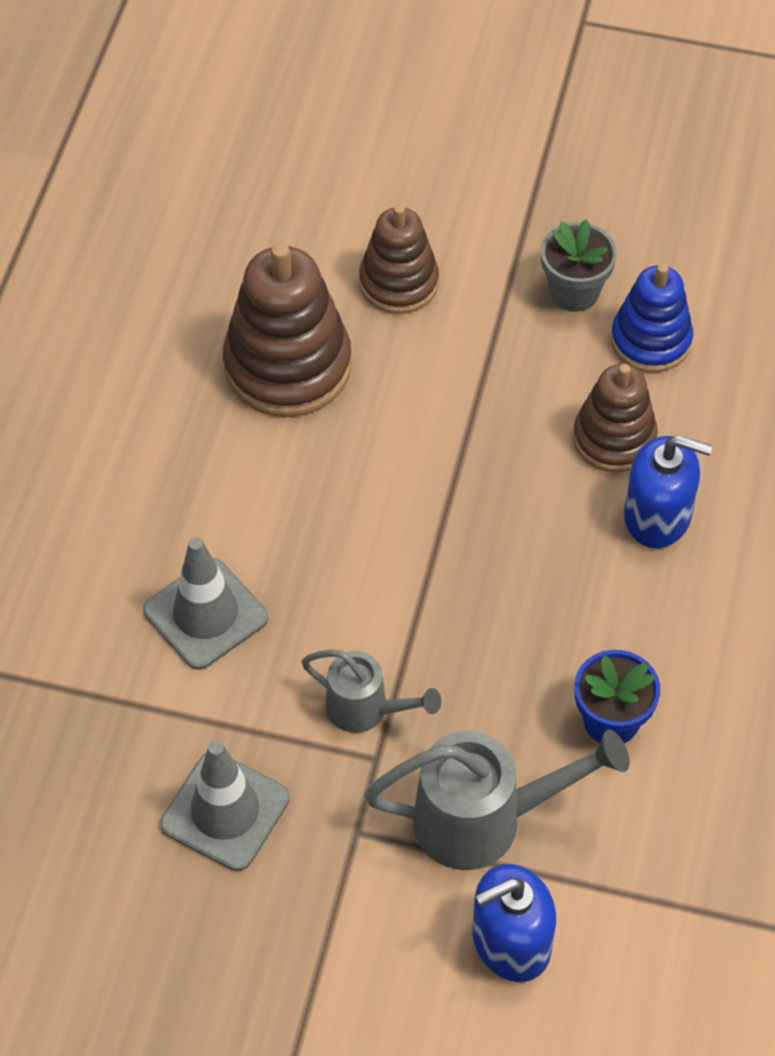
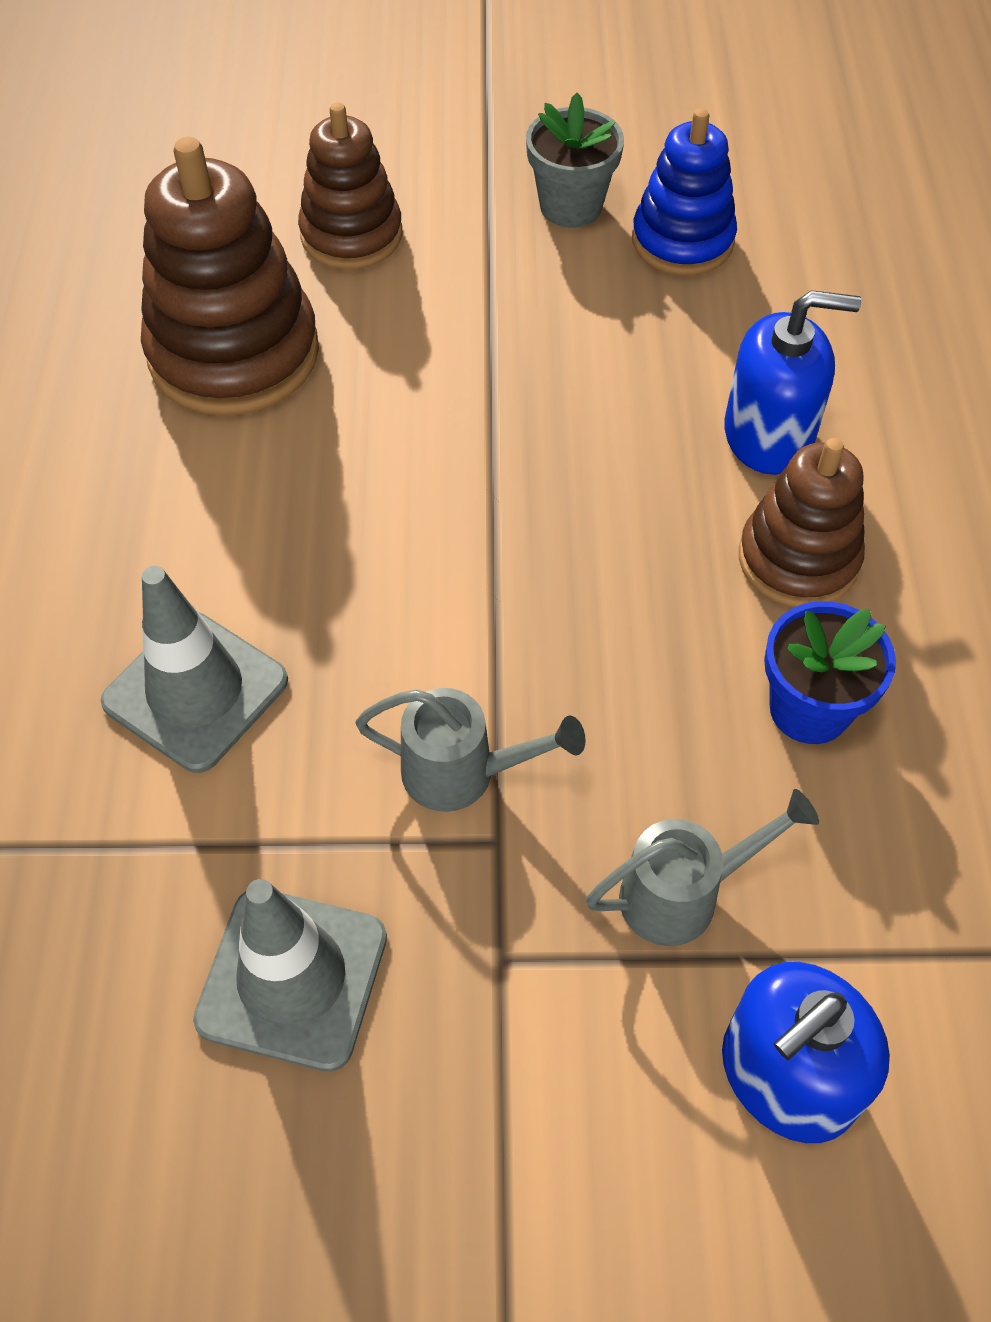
camera: 15 degrees left, 0 degrees up
(483, 820) = (682, 894): grey watering can -> grey watering can, size x0.60
(614, 438) = (679, 357): brown stacking toy -> brown stacking toy (798, 559)

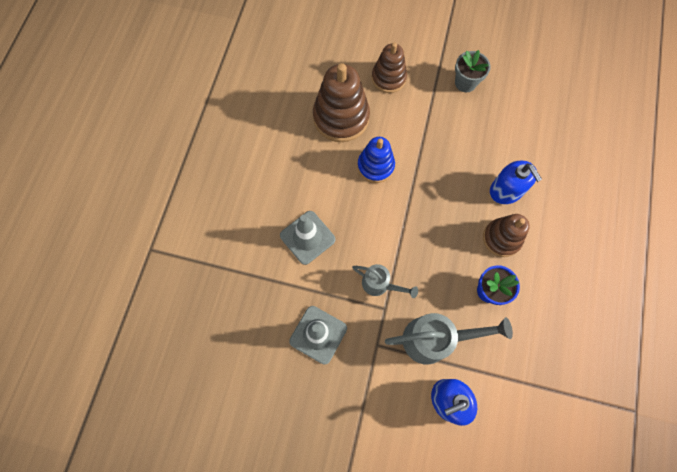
camera: 15 degrees right, 15 degrees up
(682, 241) = (500, 106): blue stacking toy -> blue stacking toy (375, 166)
(682, 894) = (434, 339): grey watering can -> grey watering can, size x1.66
(768, 435) = (506, 190): blue soap dispenser -> blue soap dispenser turned 45 degrees clockwise

